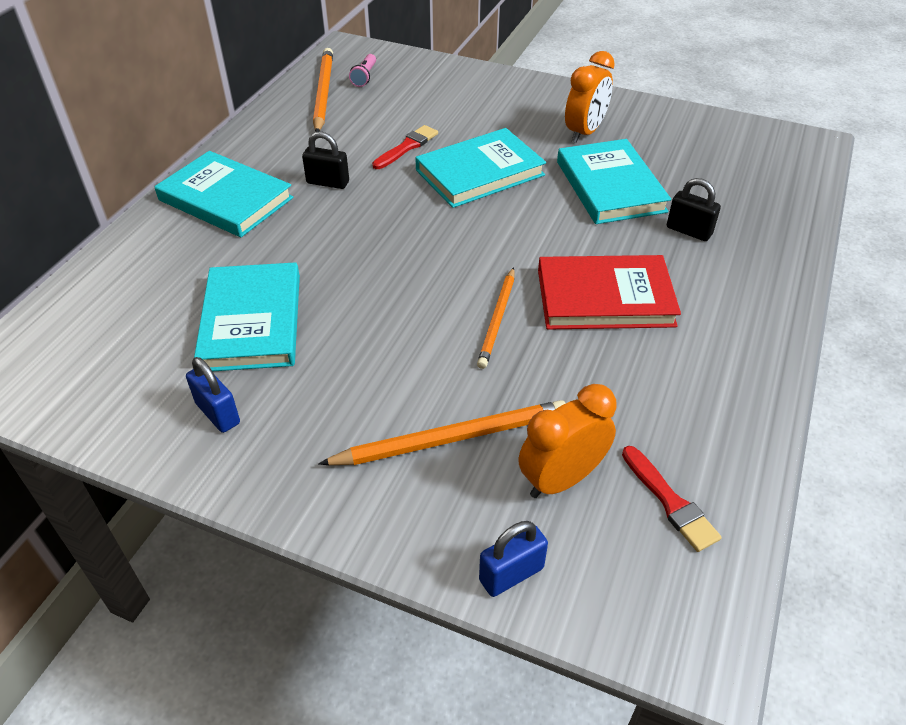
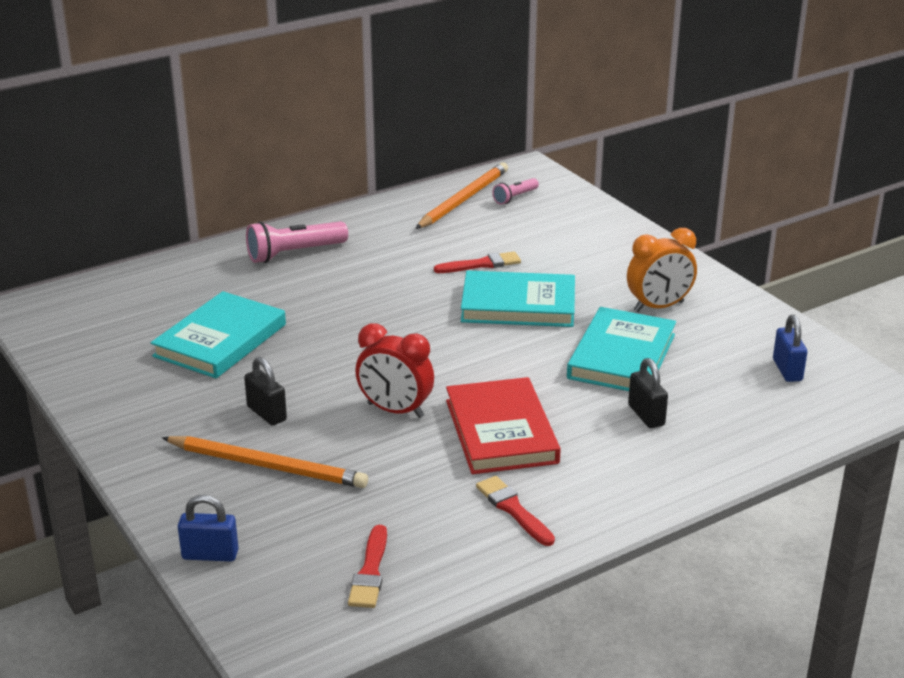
camera: 35 degrees right, 15 degrees down
(218, 413) = (137, 385): blue padlock -> blue padlock (787, 370)
(226, 199) = (294, 253): turquoise book -> pink flashlight
(328, 182) = (384, 268): black padlock -> black padlock (267, 413)
(497, 319) = (395, 410): orange pencil -> red clock
(561, 479) = (311, 523): orange clock -> none
(605, 298) = (501, 431): red book -> red book turned 45 degrees clockwise
(702, 369) = (513, 509): none -> red brush

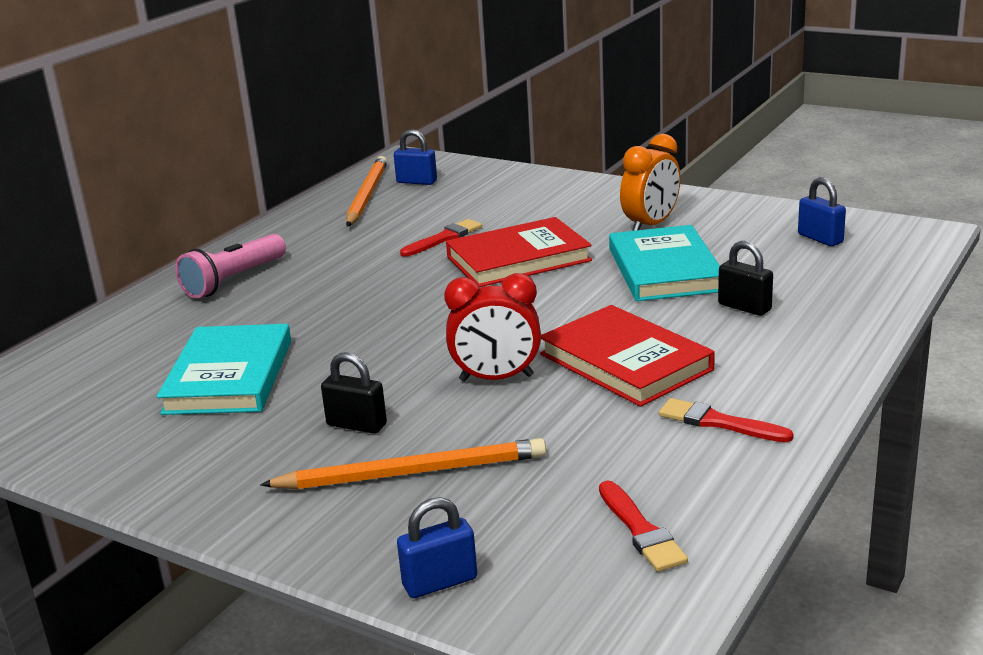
camera: 25 degrees left, 5 degrees down
(515, 197) = (416, 182): pink flashlight -> blue padlock
(518, 305) = (518, 259): turquoise book -> red book

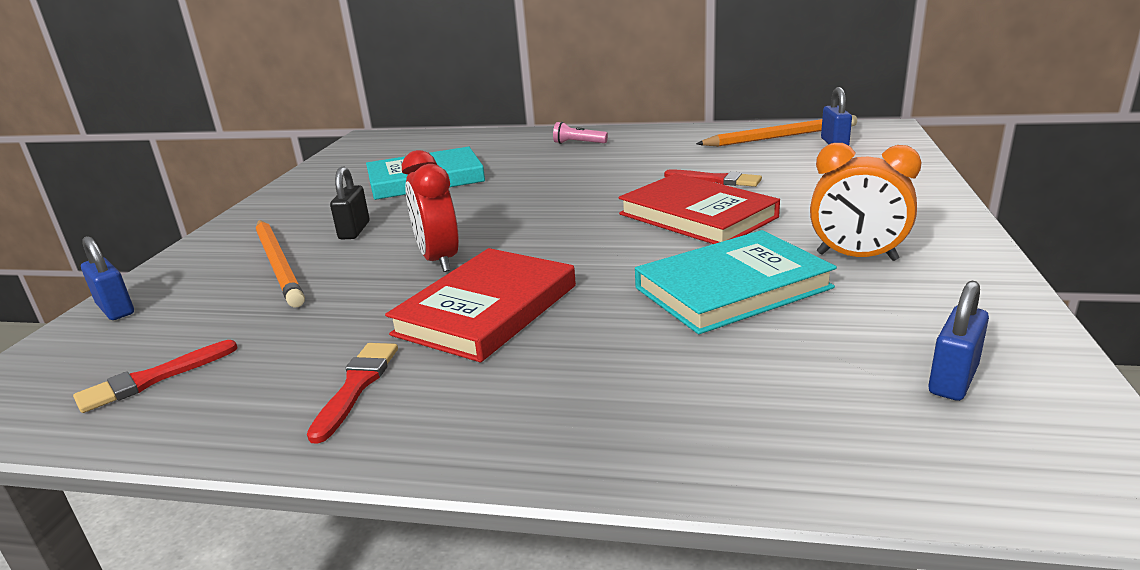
camera: 70 degrees right, 0 degrees up
(234, 280) = (578, 143): pink flashlight -> pink flashlight, size x0.57
(744, 307) = (661, 355): black padlock -> none

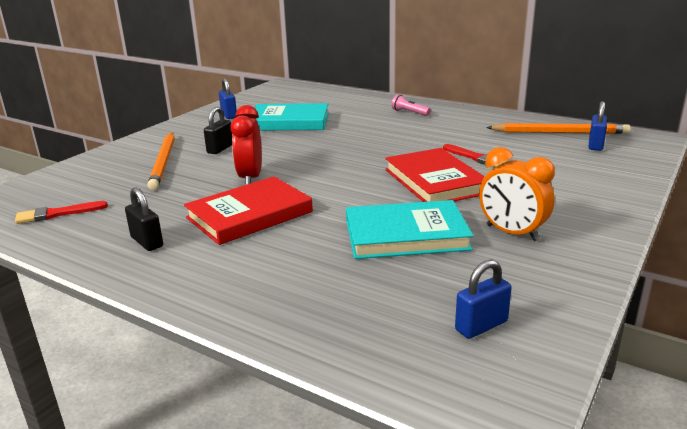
camera: 20 degrees right, 0 degrees up
(115, 309) = (67, 171): blue padlock -> blue padlock (229, 115)
(356, 386) = (147, 242): red brush -> black padlock

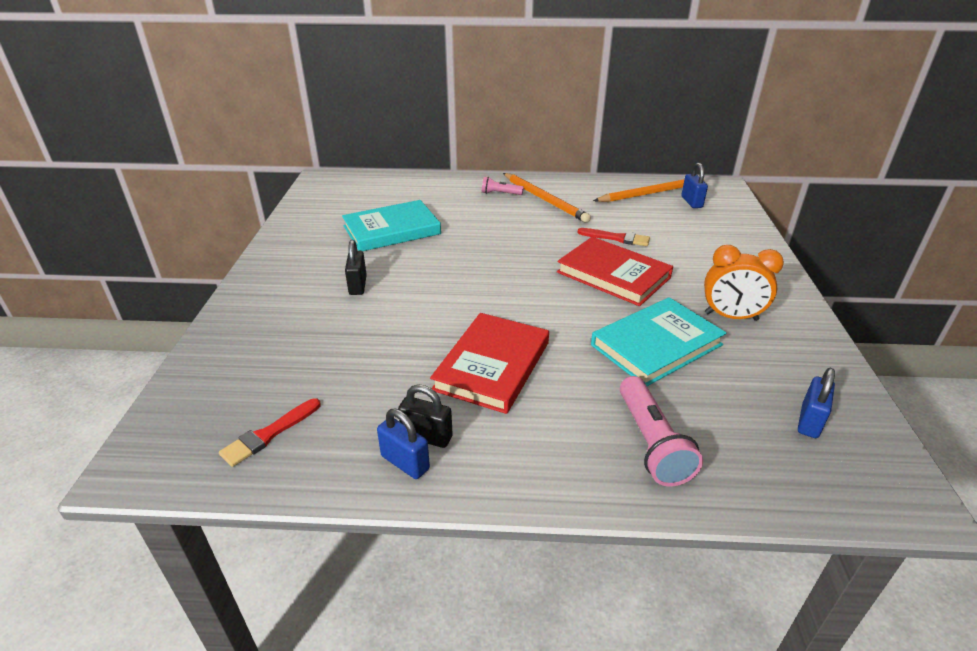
camera: 30 degrees left, 10 degrees up
(164, 162) = (312, 321): orange pencil -> orange pencil (544, 199)
(229, 115) = (311, 234): blue padlock -> blue padlock (405, 462)
(250, 178) = (438, 317): red clock -> none
(306, 294) = (651, 442): none -> pink flashlight

